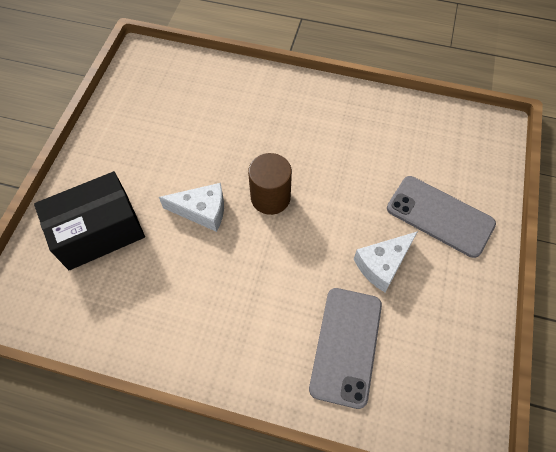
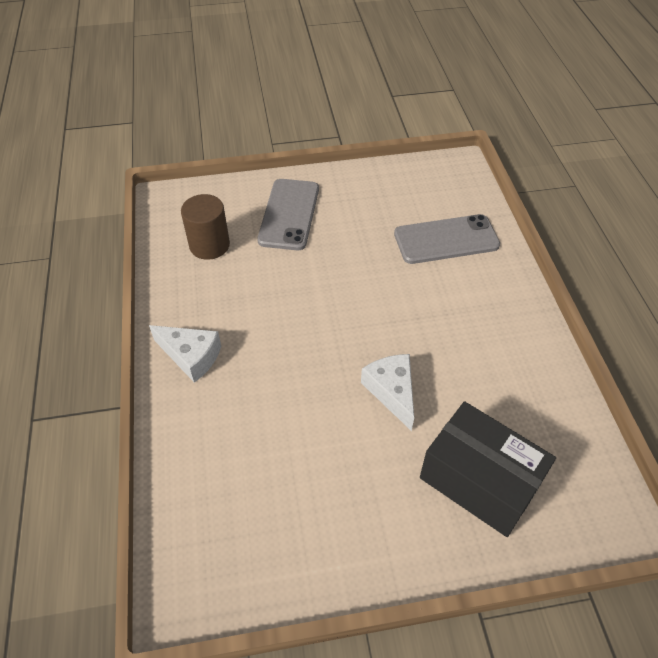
camera: 115 degrees left, 10 degrees down
(270, 197) = (340, 339): brown cylinder -> brown cylinder (209, 245)
(382, 264) = (360, 237): white cheese -> white cheese (191, 356)

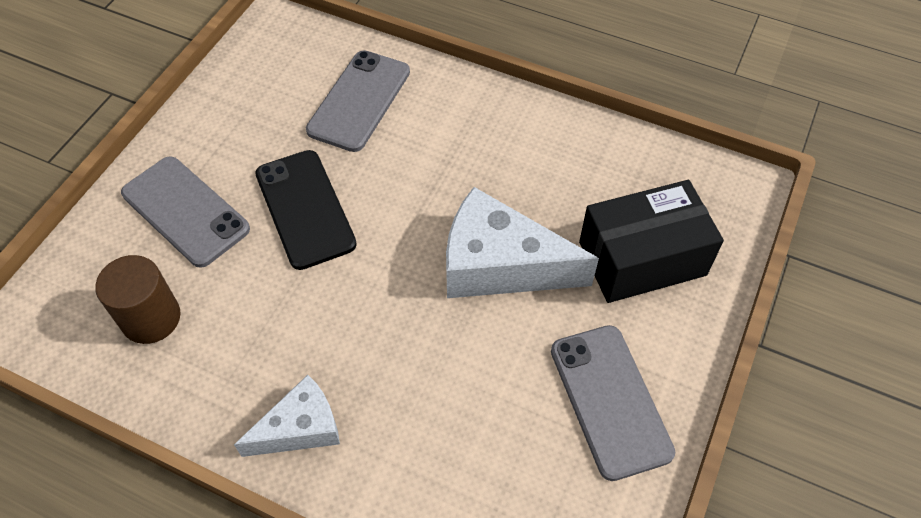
camera: 55 degrees left, 5 degrees up
(339, 525) = (610, 400): none -> grey phone
(340, 264) = (305, 209): none -> black phone
(392, 392) = (500, 265): white cheese -> white cheese, size x1.67

